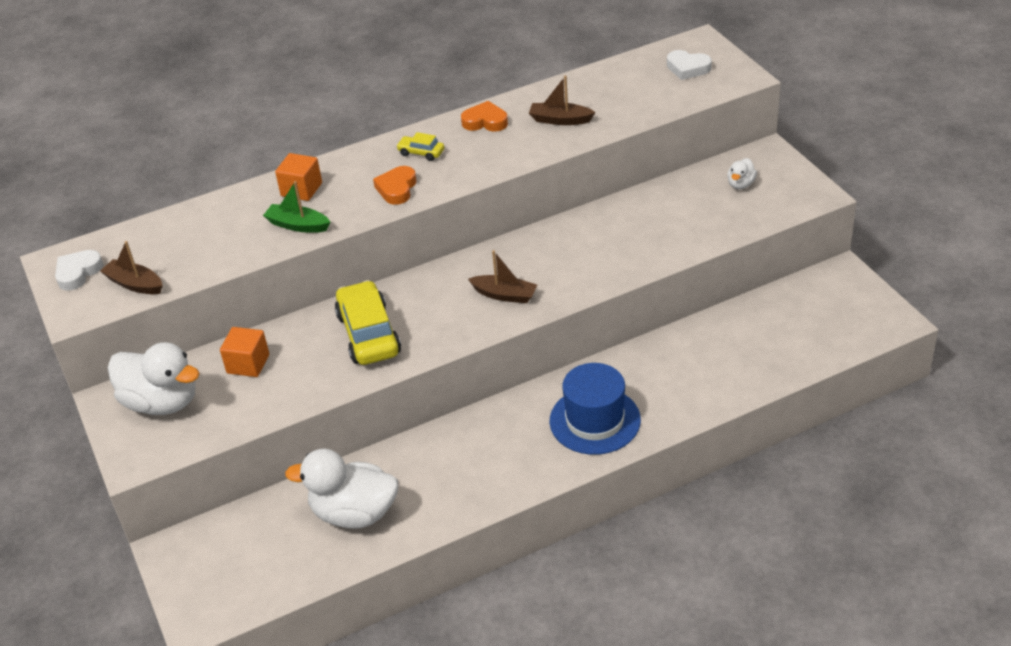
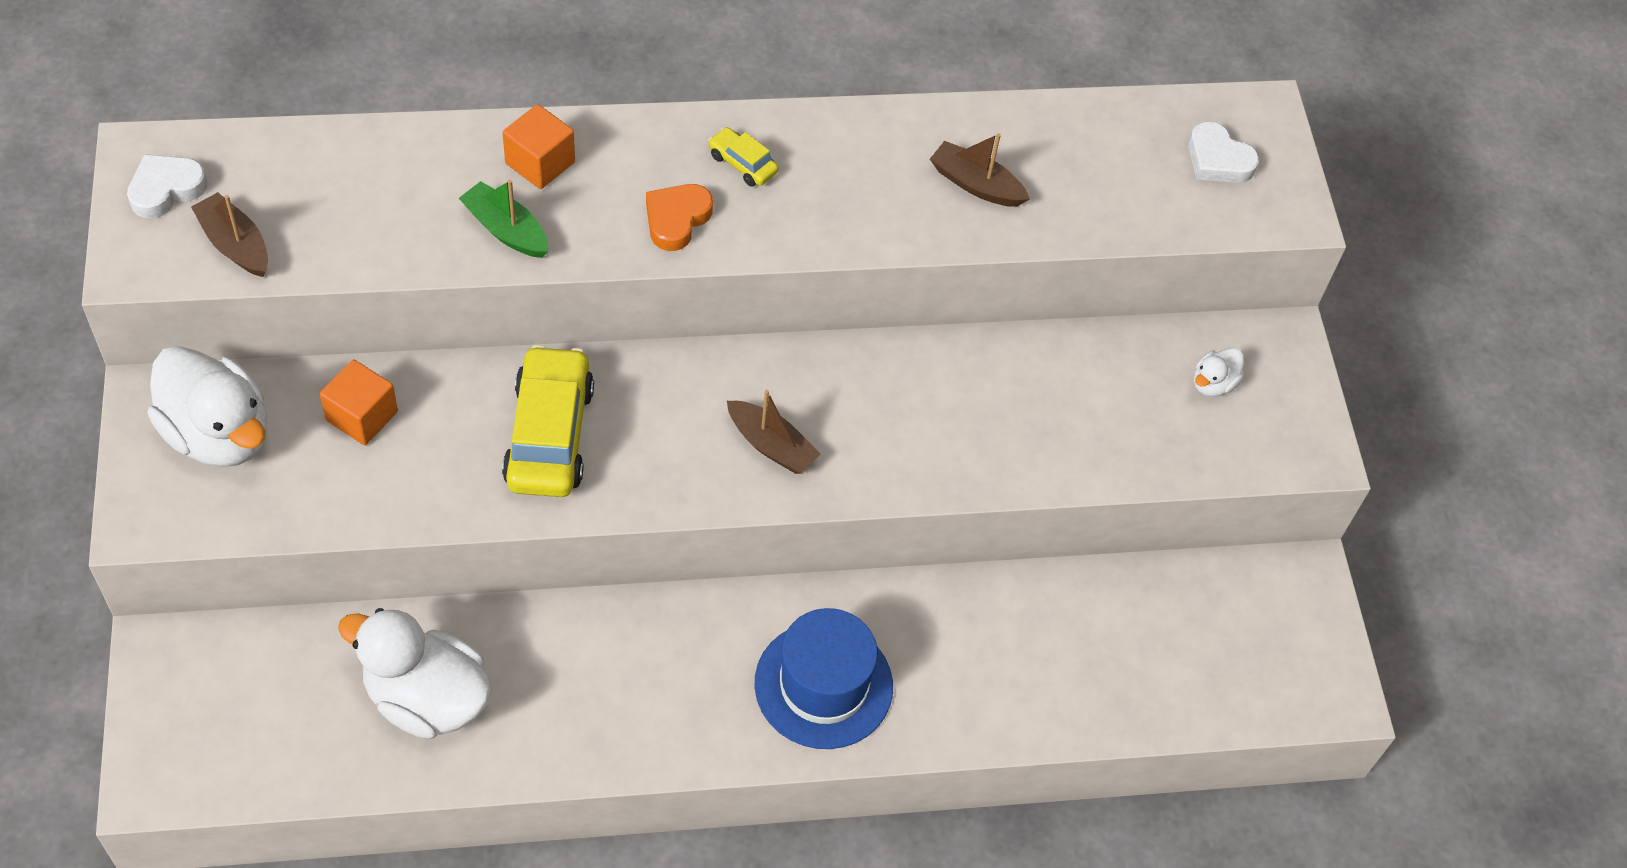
camera: 10 degrees right, 15 degrees up
(485, 121) = (864, 141): orange heart -> none

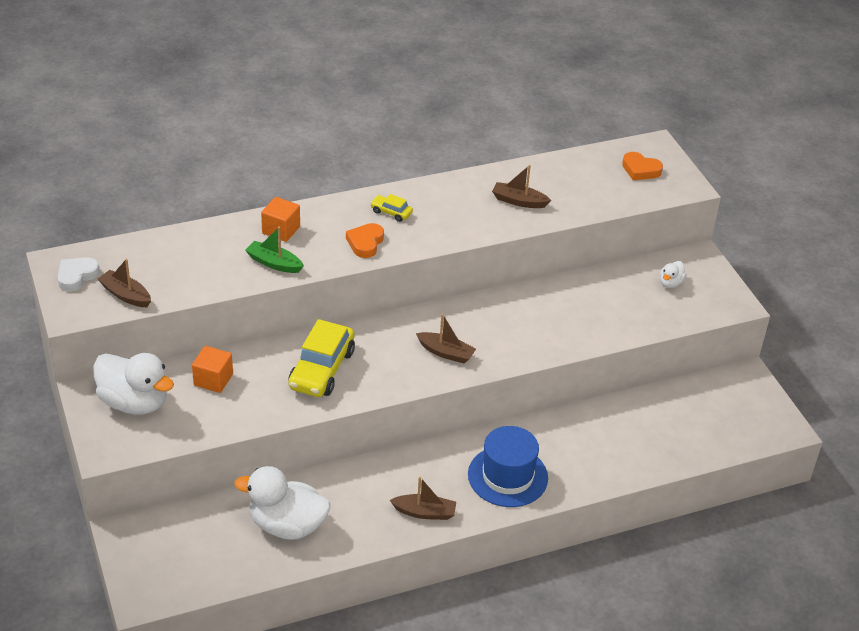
camera: 10 degrees left, 15 degrees down
(549, 434) = (322, 369): yellow car -> yellow car turned 150 degrees counterclockwise
(661, 724) = (424, 512): none -> brown boat
(1218, 160) = (640, 170): white heart -> orange heart

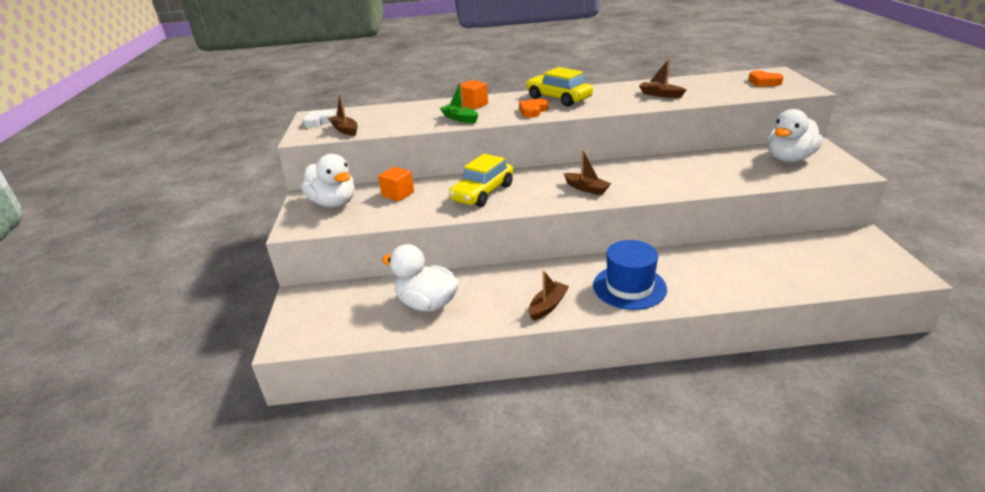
camera: 20 degrees right, 10 degrees down
(391, 212) = (558, 98): yellow car -> yellow car, size x2.14
(424, 512) = (548, 306): brown boat -> brown boat turned 75 degrees counterclockwise
(670, 283) = (789, 158): white duck -> white duck, size x2.19

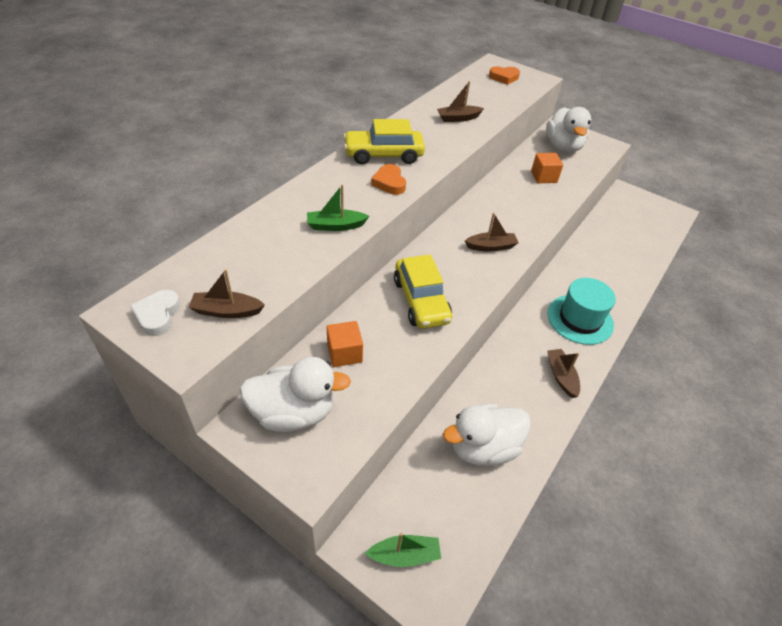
camera: 55 degrees left, 15 degrees up
(308, 314) = (404, 555): none -> green boat
(473, 105) = (314, 198): orange cube -> orange cube (543, 177)
(629, 287) = (580, 319): blue hat -> turquoise hat

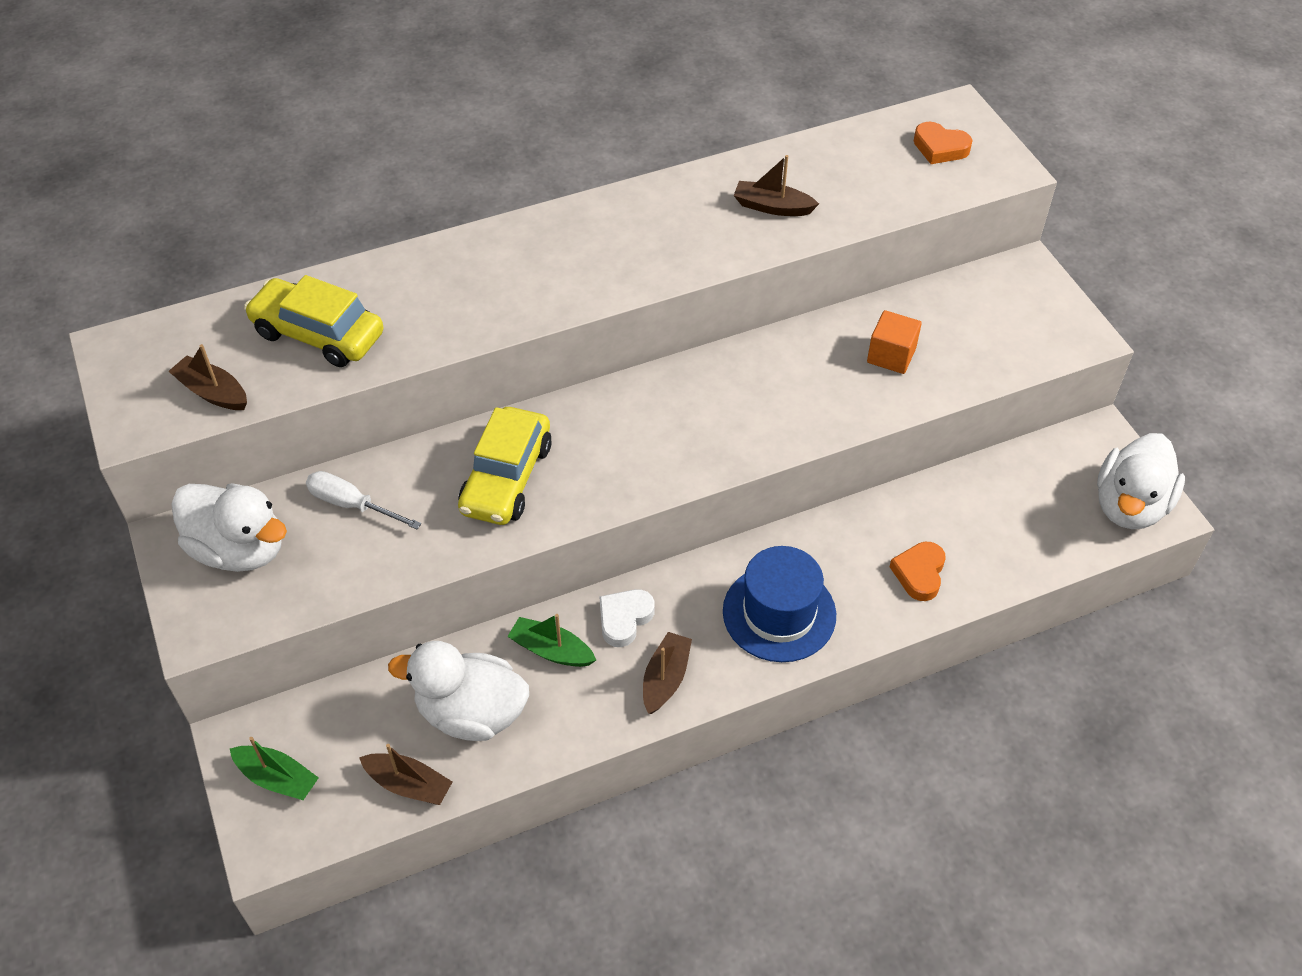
camera: 35 degrees right, 5 degrees up
(158, 315) = (141, 367): white heart -> white heart (624, 619)
(335, 226) = (427, 327): green boat -> green boat (551, 650)
(344, 353) = (352, 505): orange cube -> white screwdriver
(383, 155) = (592, 236): yellow car -> yellow car (318, 334)
(389, 183) = (557, 286): orange heart -> orange heart (919, 573)
(491, 246) = (682, 440): brown boat -> brown boat (408, 784)
(563, 147) = (990, 311): white duck -> white duck (1129, 505)
(580, 319) = (779, 613): turquoise hat -> blue hat

